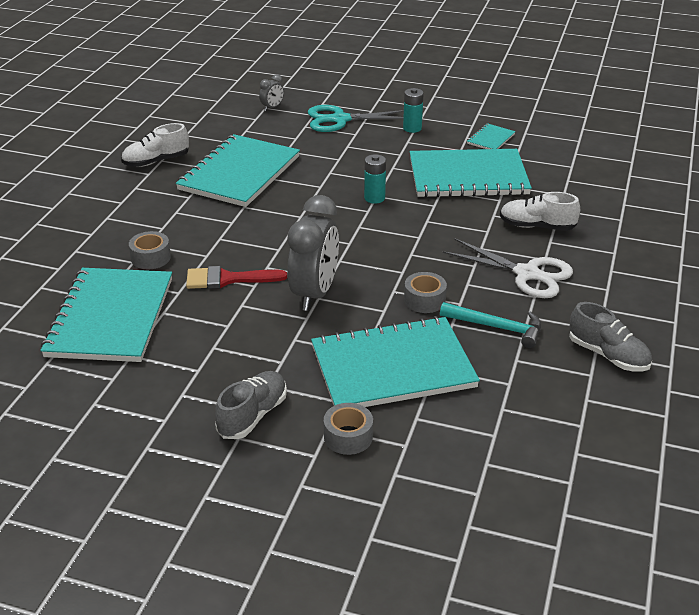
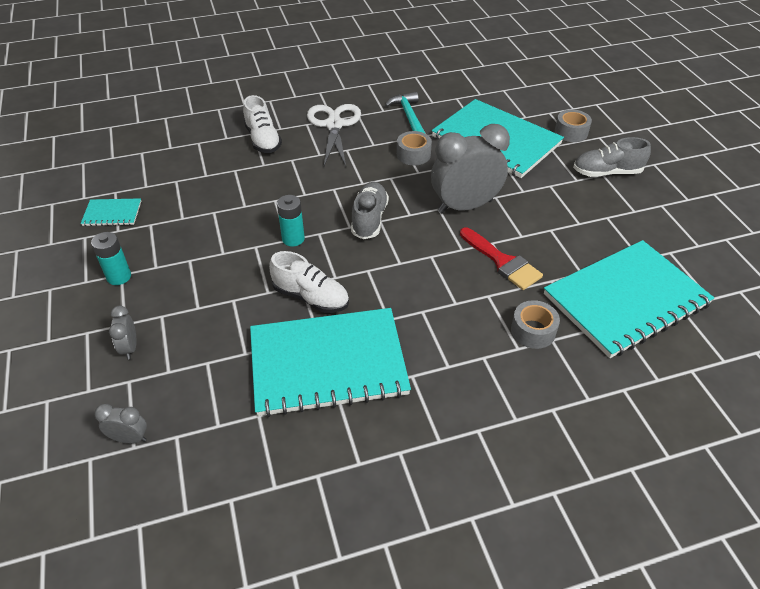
camera: 125 degrees left, 10 degrees up
(156, 161) = (366, 466): white shoe -> white shoe (311, 297)
(340, 119) = (130, 348): turquoise scissors -> grey clock
(468, 176) = (205, 200): turquoise notebook -> none
(608, 355) = (391, 76): grey shoe -> grey shoe (369, 219)

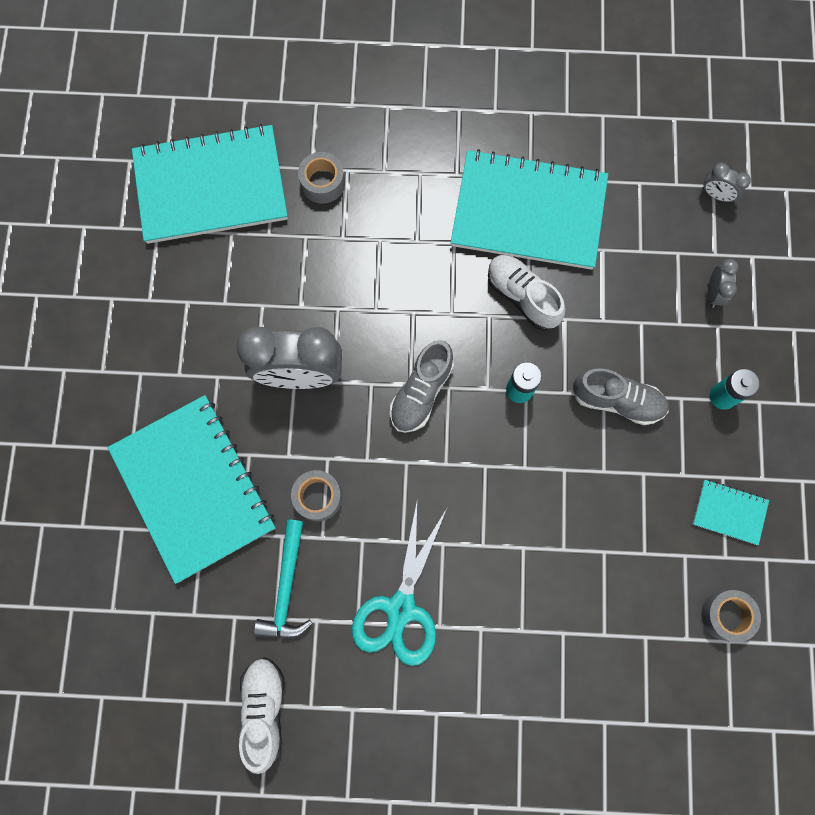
camera: 160 degrees left, 30 degrees up
(263, 140) = (511, 608): white shoe -> white shoe (264, 710)
(334, 125) = (400, 608): white scissors -> turquoise scissors
(502, 262) = (304, 276): red brush -> none
(571, 132) = (83, 469): grey tape -> grey tape (726, 615)
(607, 172) = (94, 373): grey shoe -> grey shoe (617, 400)

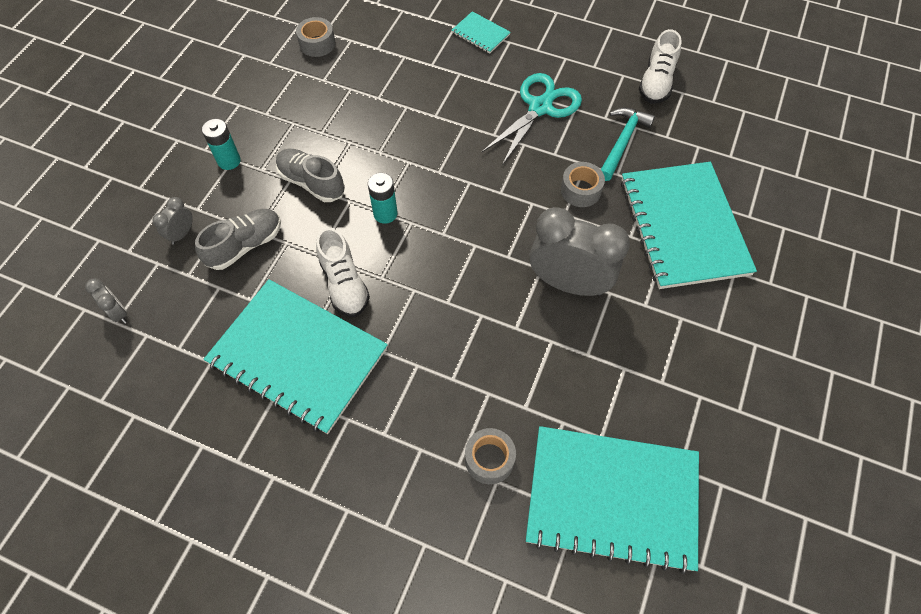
camera: 160 degrees left, 15 degrees down
(421, 392) = (467, 237): grey shoe -> grey shoe (245, 245)
(729, 512) = (276, 93): turquoise notebook -> turquoise notebook (480, 34)

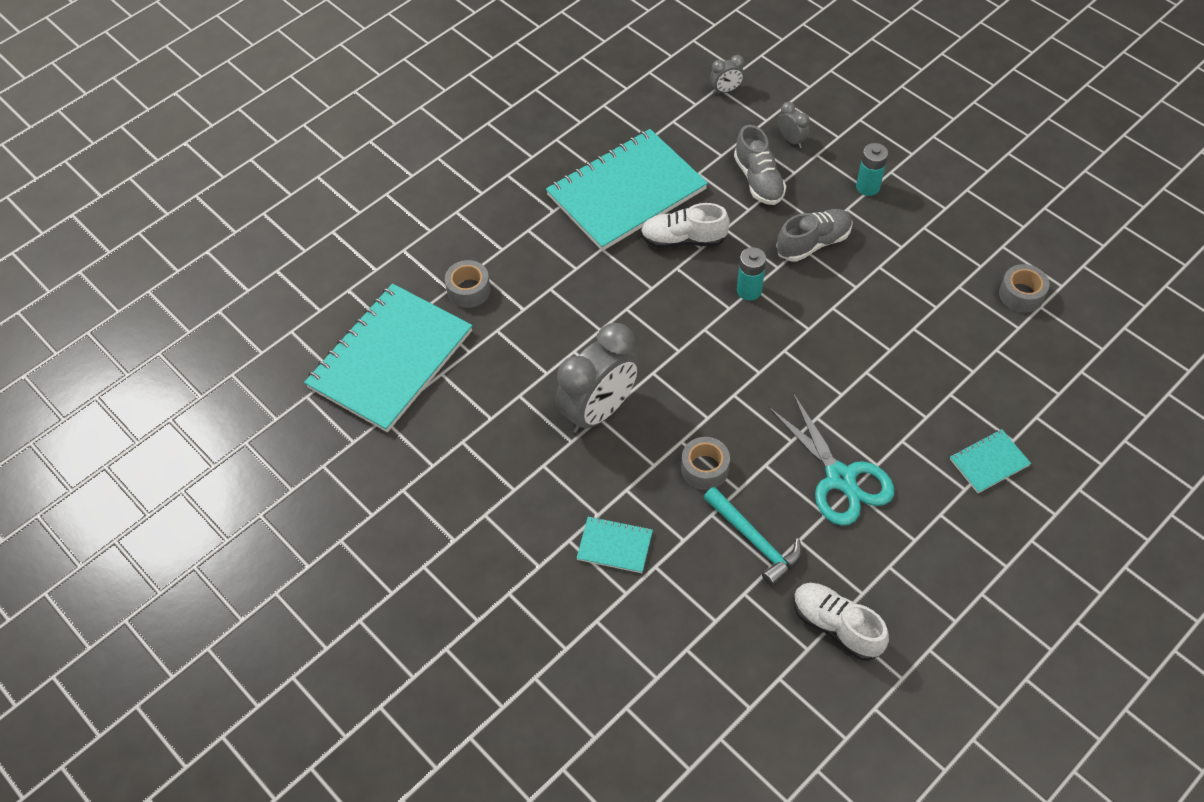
camera: 115 degrees right, 5 degrees down
(683, 226) = (614, 546): turquoise notebook -> turquoise notebook, size x0.43

